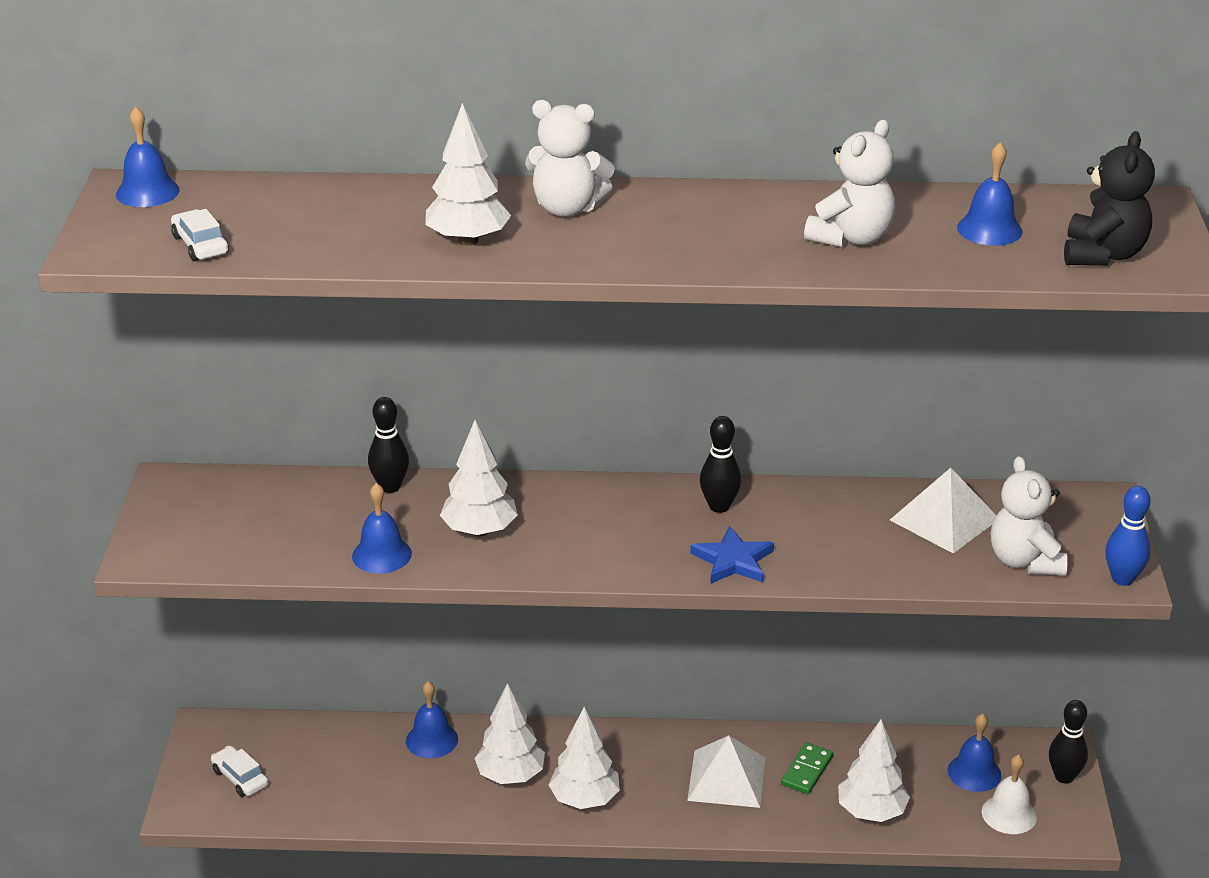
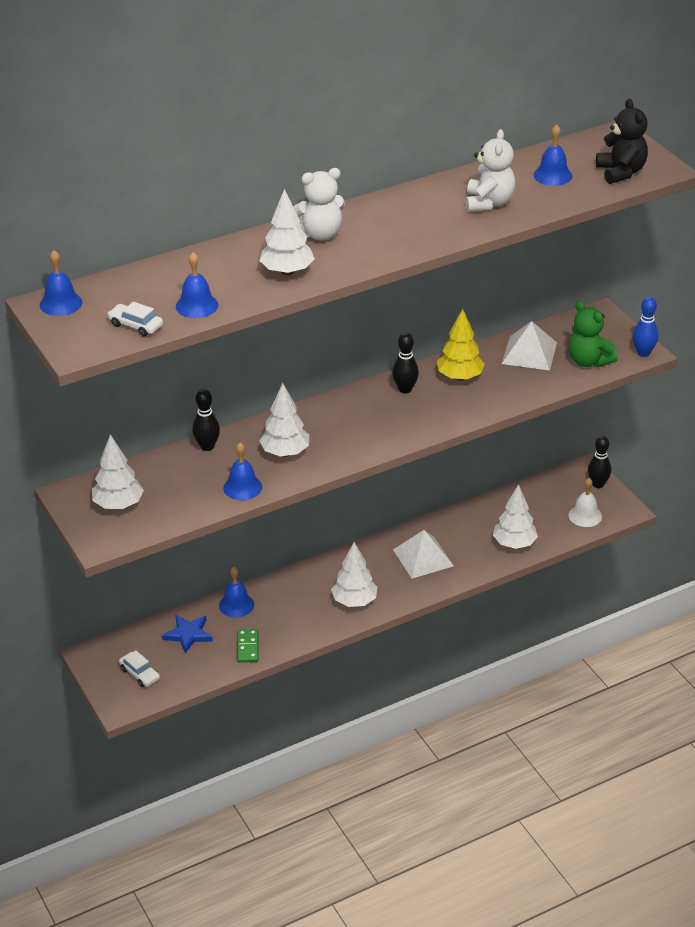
camera: 30 degrees left, 5 degrees up
(240, 778) = (140, 674): white car -> white car turned 150 degrees counterclockwise
(510, 776) = (301, 606): white tree -> white tree (118, 505)
(733, 560) = (440, 417): blue star -> blue star (188, 634)
(806, 770) = (462, 535): green domino -> green domino (247, 647)
(811, 517) = (459, 377): none -> yellow tree
(974, 772) = (551, 501): blue bell -> blue bell (197, 305)
(1024, 561) = (588, 361): white teddy bear -> green teddy bear

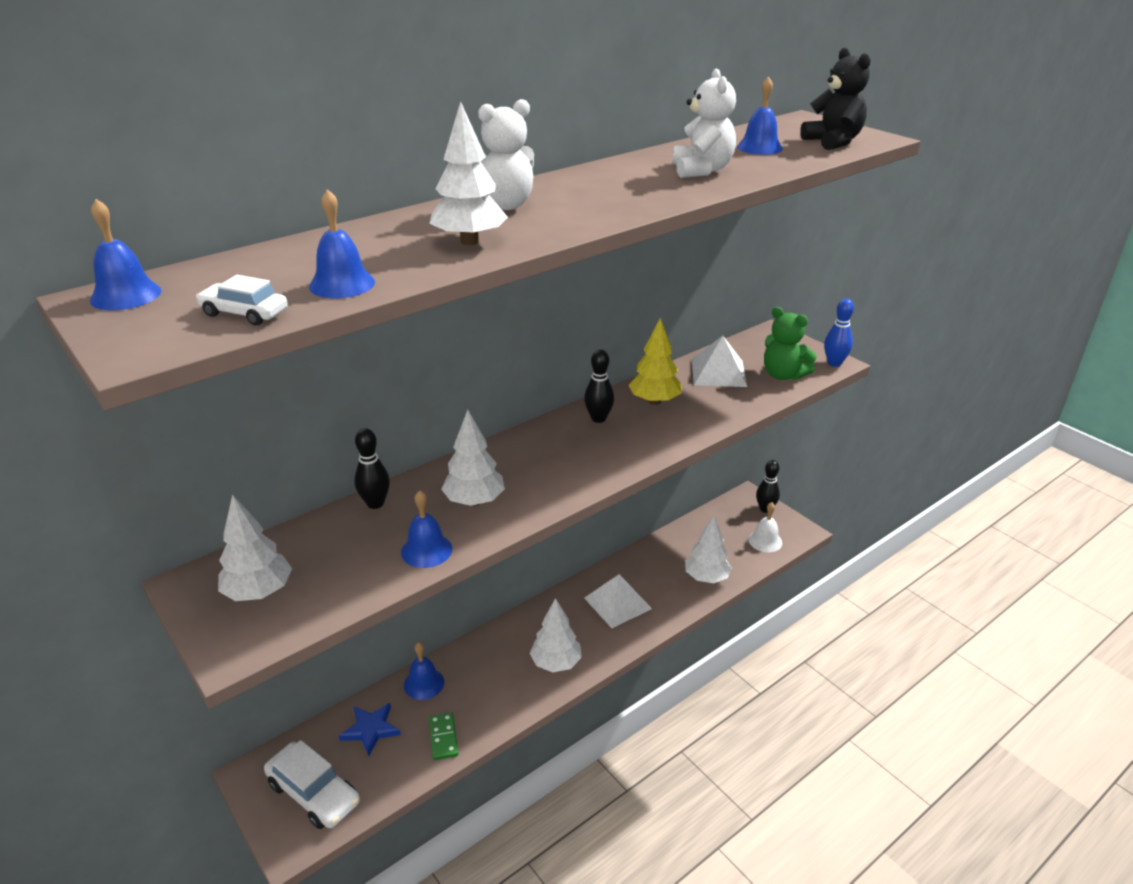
camera: 10 degrees left, 5 degrees down
(140, 674) = (314, 793): white car -> white car, size x1.80

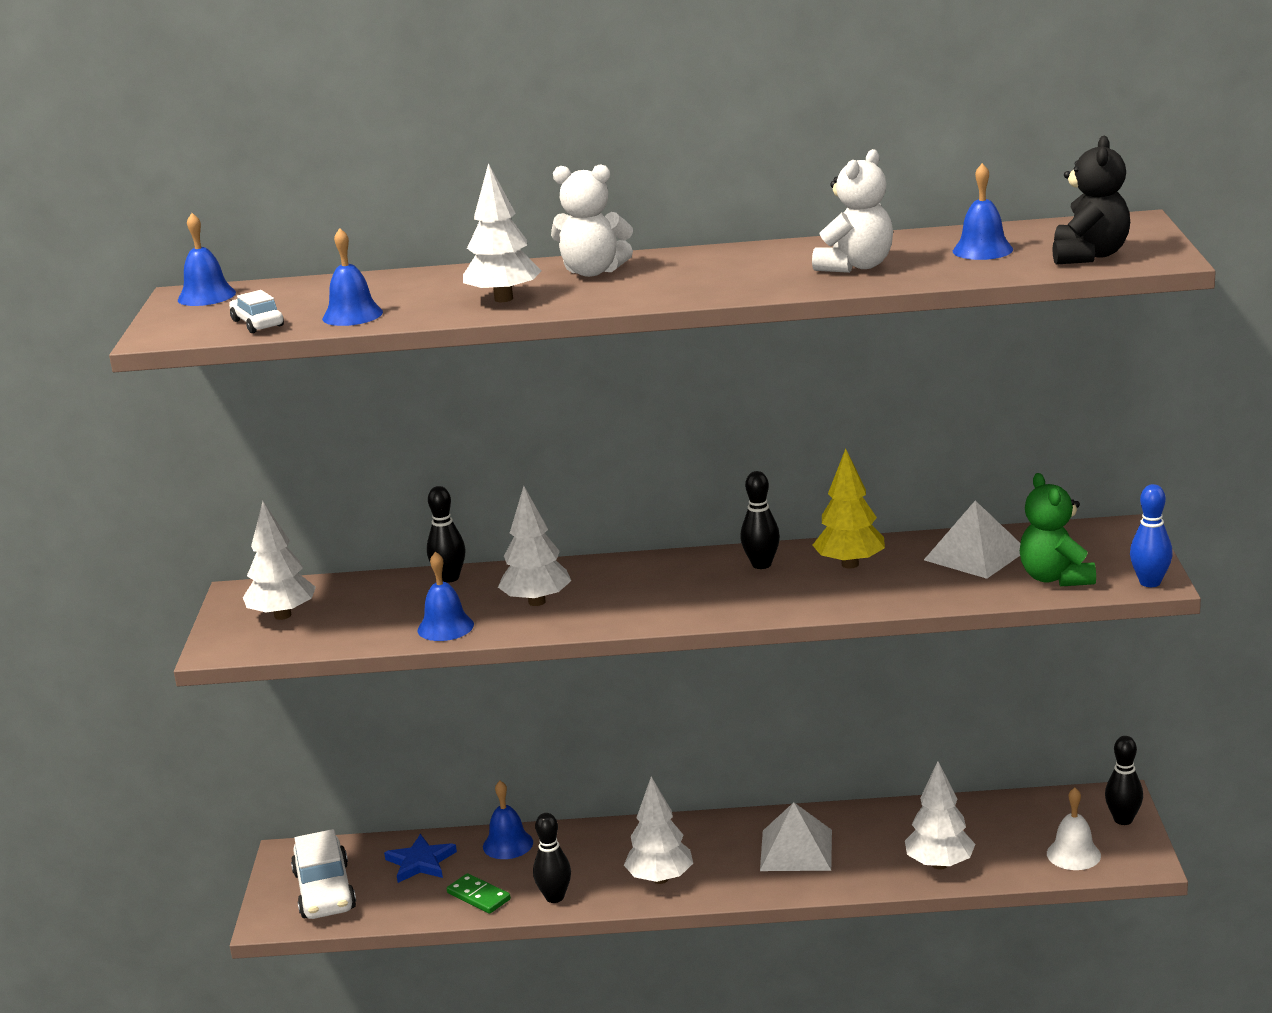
camera: 40 degrees right, 10 degrees down
(443, 737) = (478, 896): green domino -> green domino turned 75 degrees counterclockwise
(499, 711) = (555, 897): none -> black bowling pin

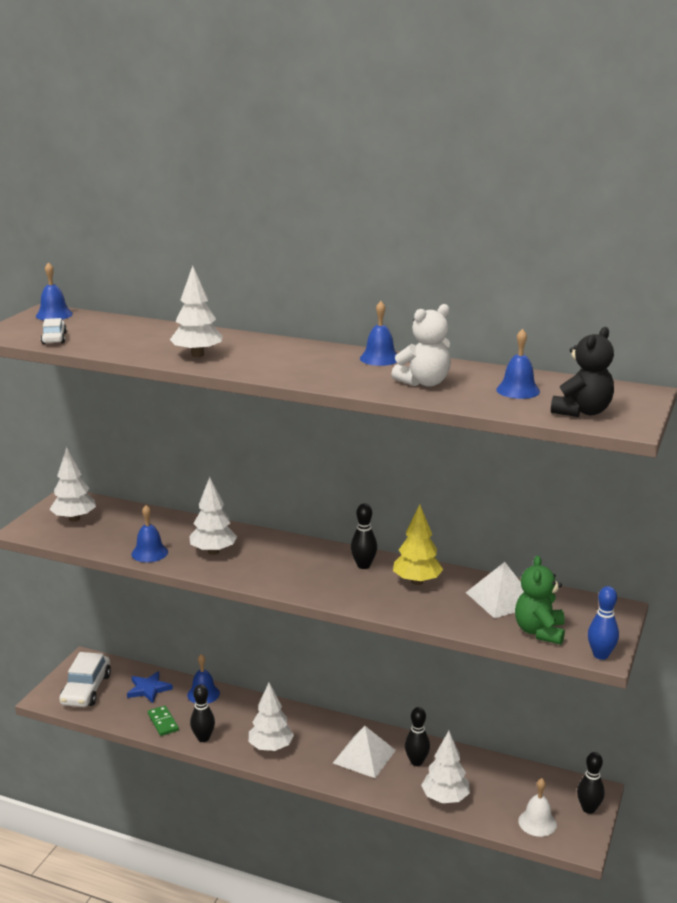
camera: 20 degrees right, 0 degrees up
(352, 315) = (107, 345): blue bell -> blue bell (379, 358)
(449, 578) = (181, 521): black bowling pin -> black bowling pin (416, 762)
(593, 272) = (269, 349): white teddy bear -> none

